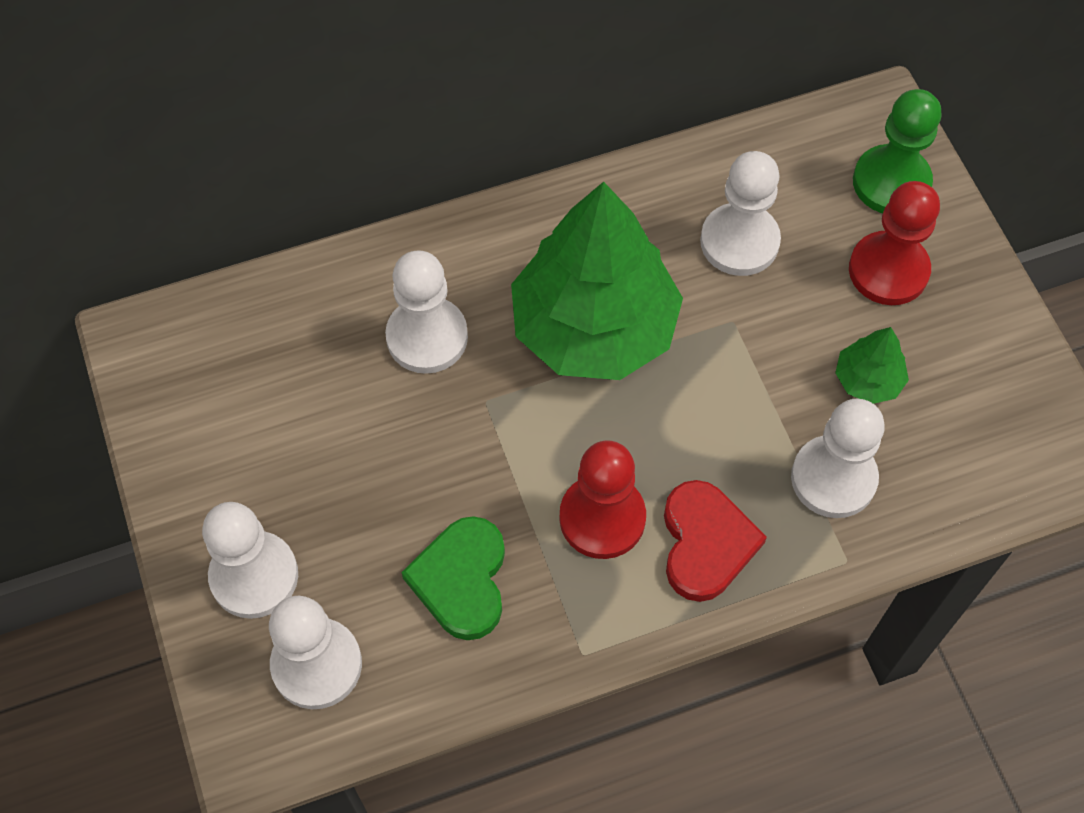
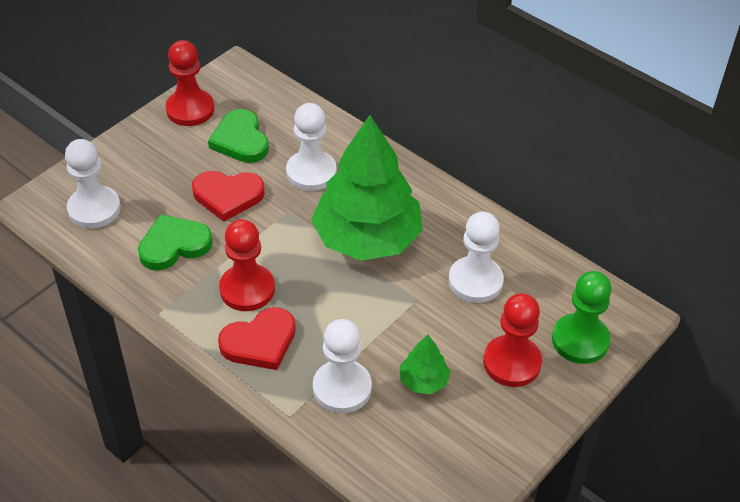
camera: 60 degrees right, 15 degrees down
(184, 439) = (190, 109): none -> red pawn
(254, 576) = (130, 166): white pawn -> none
(300, 399) = (240, 140): none -> green heart
(406, 466) = (228, 196): none -> red heart

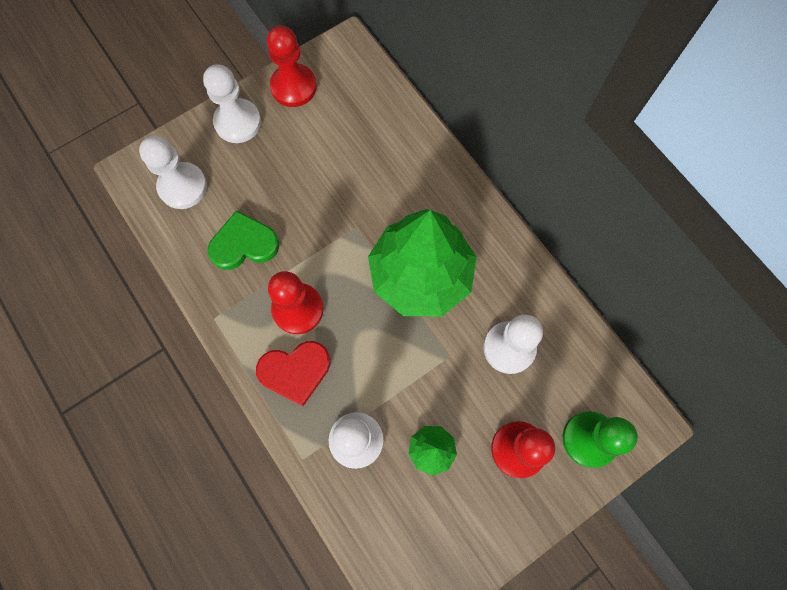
camera: 15 degrees right, 25 degrees up
(228, 196) = (305, 197): red heart -> none
(240, 140) = (331, 133): green heart -> none
(311, 172) = (388, 186): white pawn -> white pawn (238, 122)

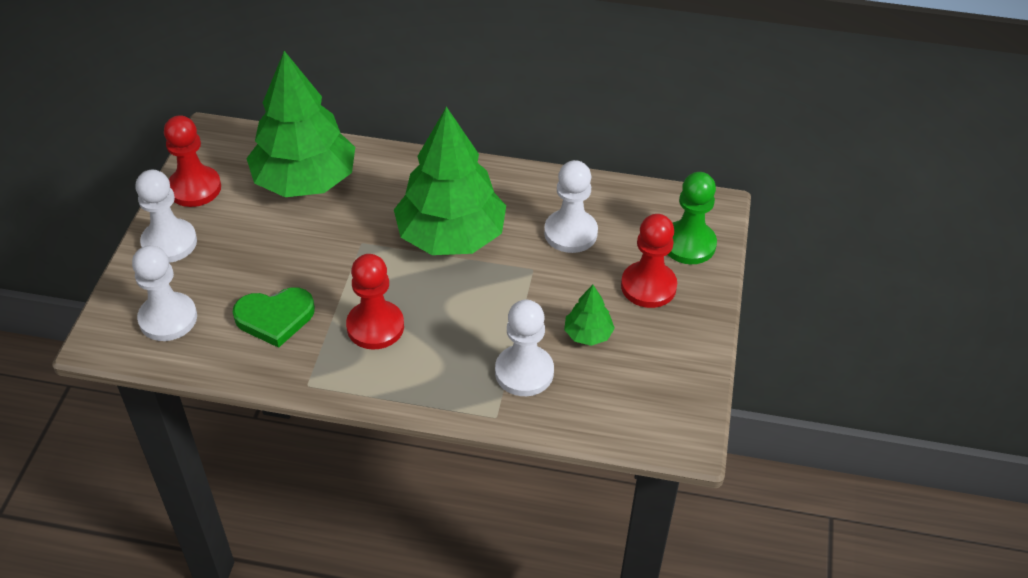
camera: 45 degrees left, 25 degrees down
(244, 244) = (275, 318): green heart -> green heart turned 135 degrees counterclockwise
(295, 371) = (422, 367): red heart -> none
(369, 139) = (305, 180): none -> green tree

